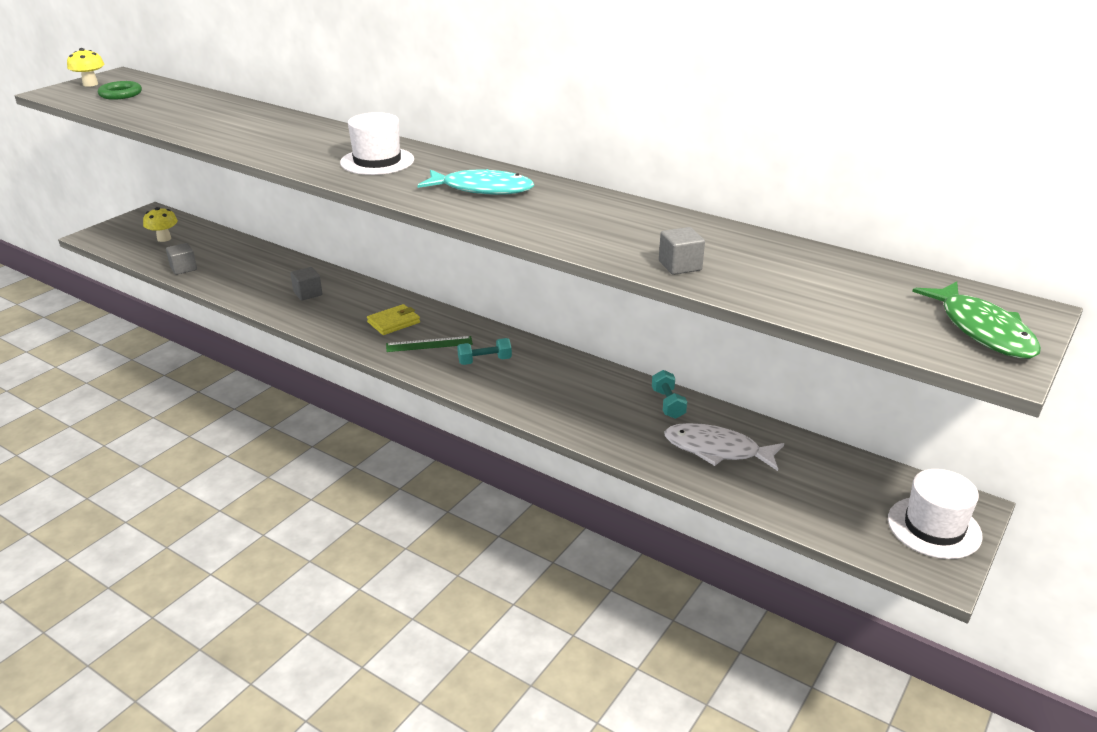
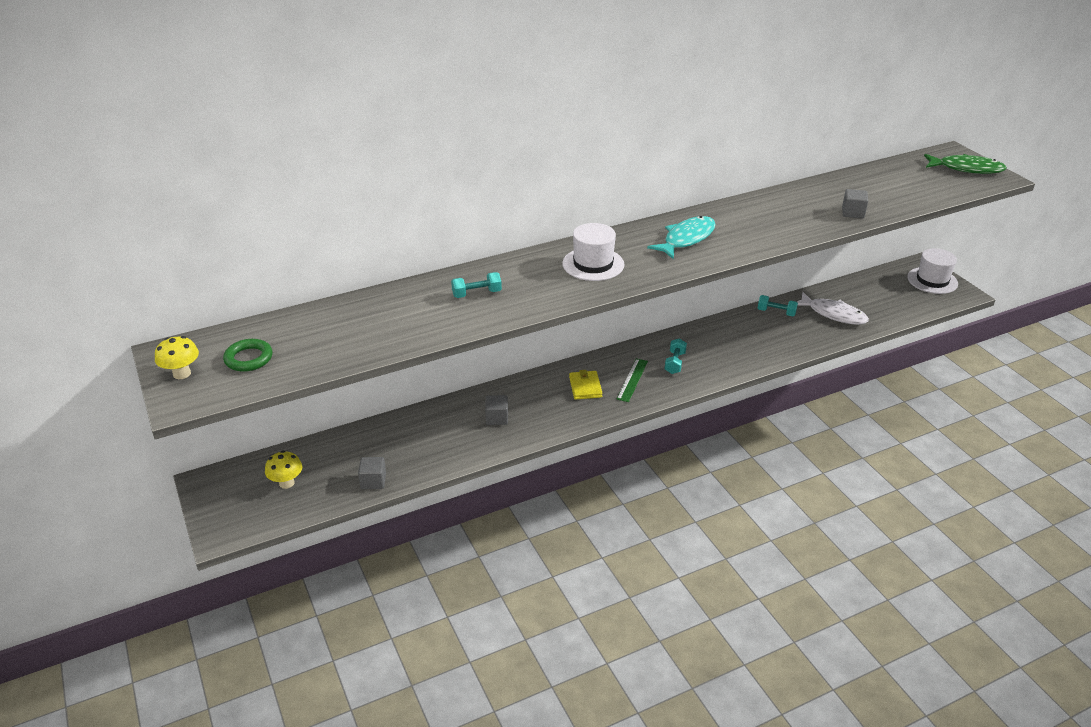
camera: 60 degrees left, 5 degrees up
(276, 133) = (477, 294): none -> turquoise dumbbell
(717, 450) = (833, 314): white fish -> white fish turned 105 degrees counterclockwise

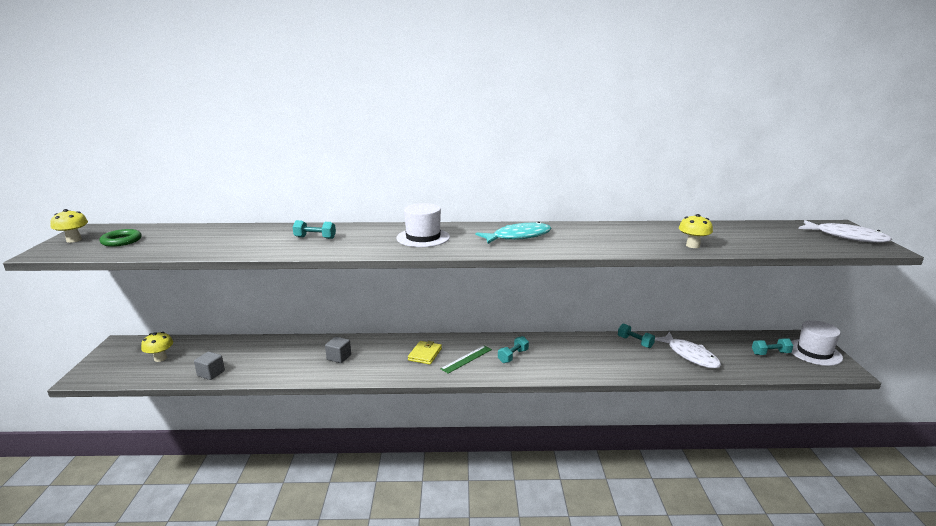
camera: 25 degrees right, 15 degrees down
(853, 213) = (692, 245): grey cube -> yellow mushroom
(898, 292) = (770, 353): none -> turquoise dumbbell
(966, 169) = (846, 237): green fish -> white fish

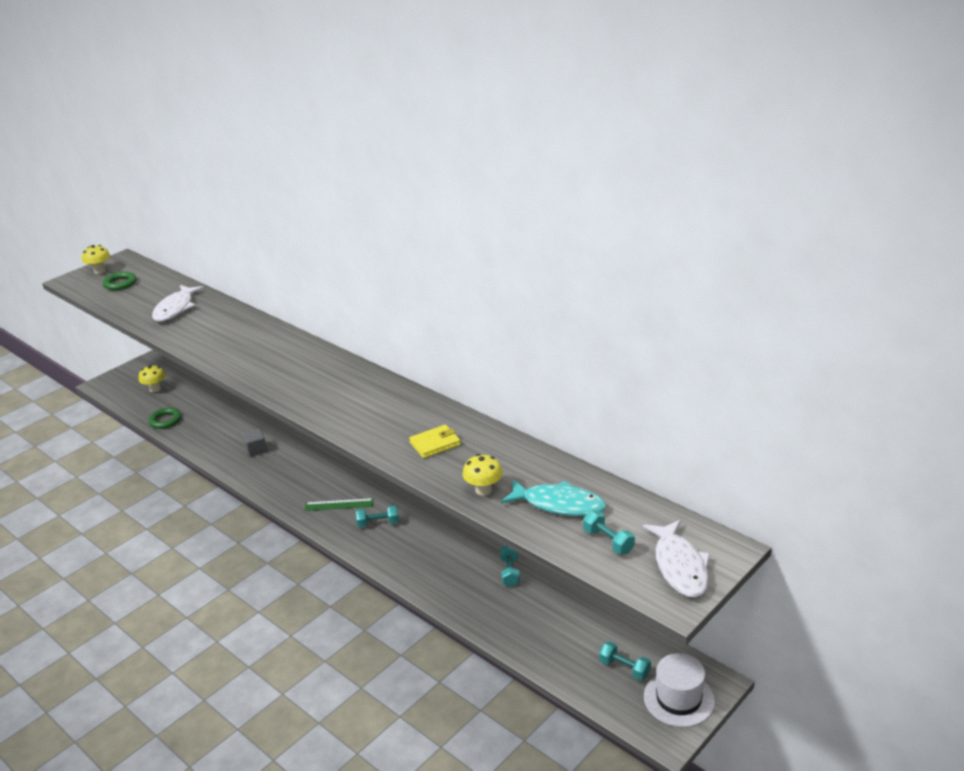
camera: 45 degrees right, 10 degrees up
(211, 373) = (165, 420): grey cube -> green ring
(315, 238) = (227, 333): turquoise dumbbell -> turquoise dumbbell (608, 541)
(423, 237) = (295, 368): white hat -> none
(425, 354) = (316, 482): yellow wallet -> yellow wallet (435, 444)
(518, 237) = (365, 402): turquoise fish -> turquoise fish (559, 504)
(690, 355) = (534, 618): white fish -> white fish (175, 308)

